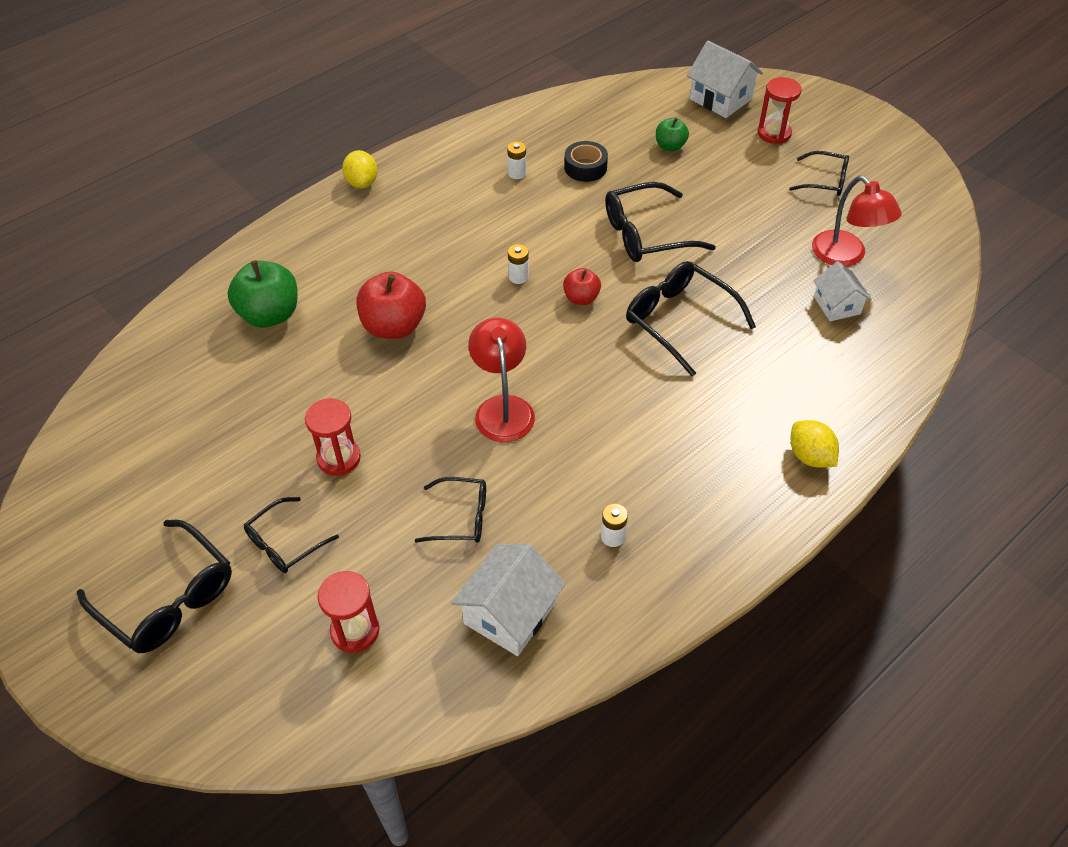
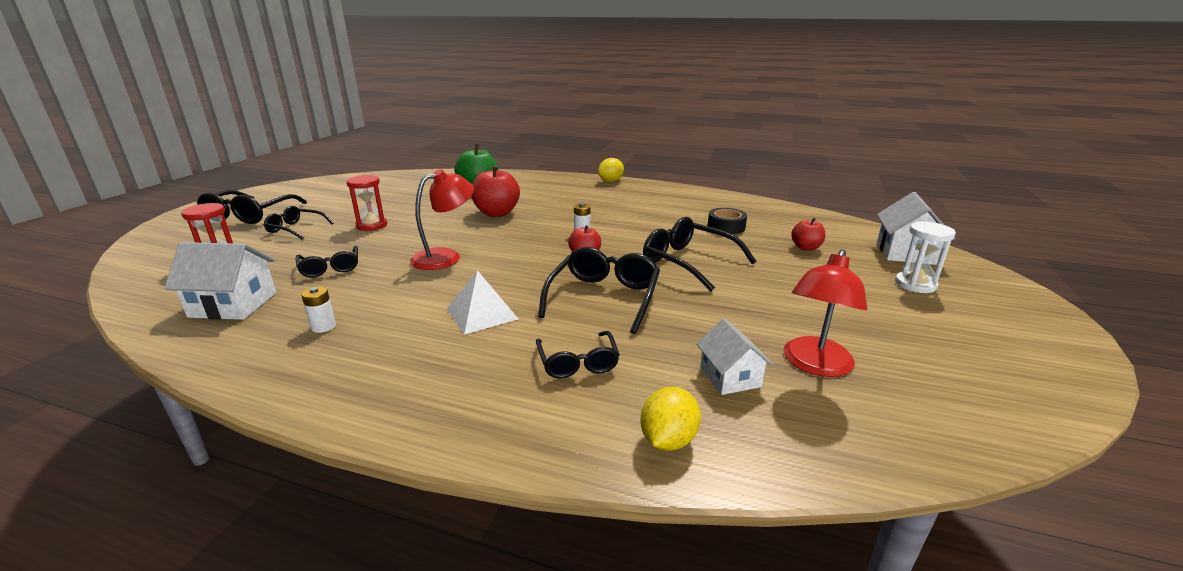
camera: 60 degrees right, 25 degrees down
(517, 173) = (683, 210): white battery -> none
(658, 413) = (482, 313): none -> white pyramid
(670, 146) = (806, 248): green apple -> red apple
(774, 133) = (915, 284): red hourglass -> white hourglass
(810, 456) = (477, 413): yellow lemon -> yellow lemon (668, 440)
(824, 181) = (904, 325): black glasses -> black glasses (577, 362)
(837, 305) = (730, 377): white house -> white house turned 60 degrees counterclockwise

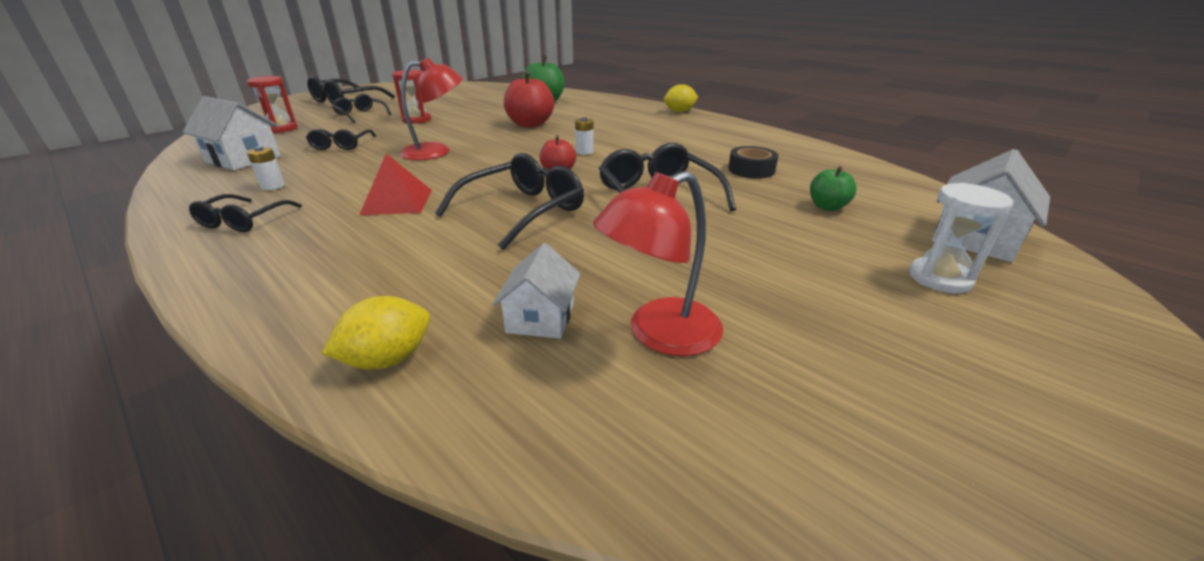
camera: 25 degrees right, 5 degrees up
(482, 313) = (397, 202): white pyramid -> red pyramid
(577, 362) = (414, 262): black glasses -> black glasses (244, 221)
(806, 248) = (827, 207): red apple -> green apple

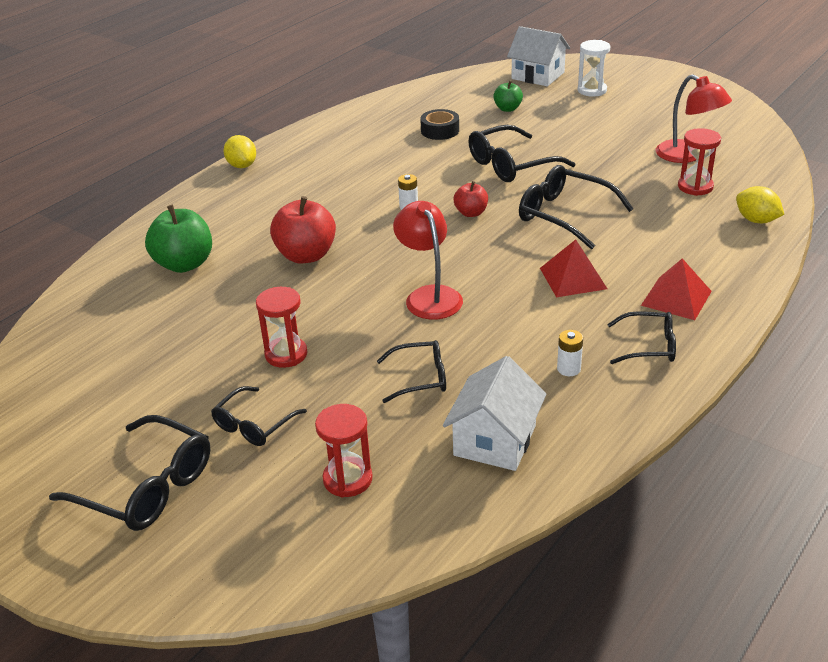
camera: 95 degrees left, 5 degrees up
(293, 248) = (676, 298): none -> red pyramid
(541, 318) = (695, 187): white house -> red hourglass

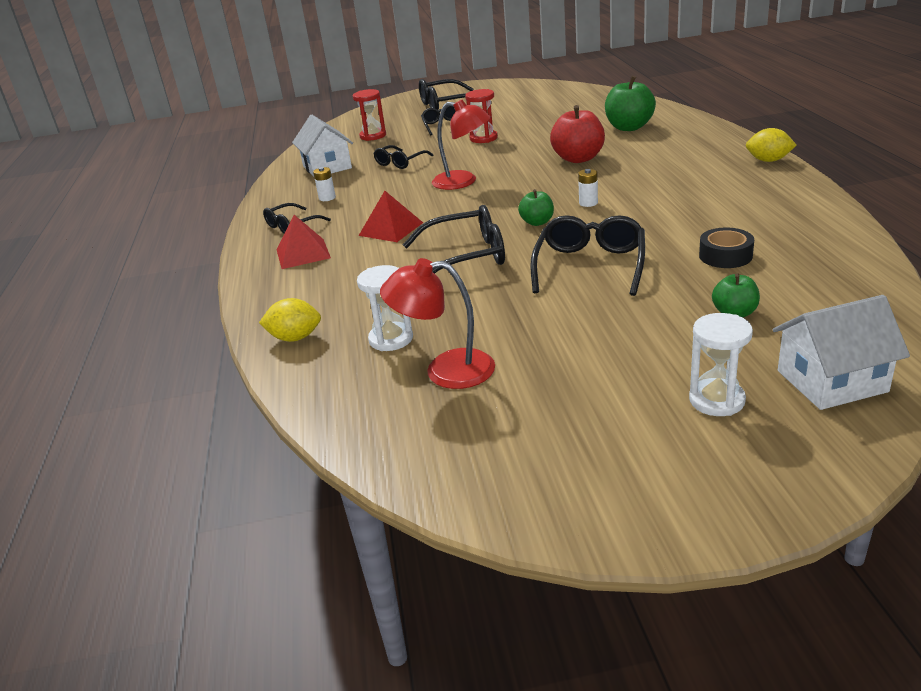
camera: 135 degrees right, 5 degrees down
(471, 213) = (537, 222): red apple -> green apple
(695, 187) = (391, 339): red hourglass -> white hourglass

